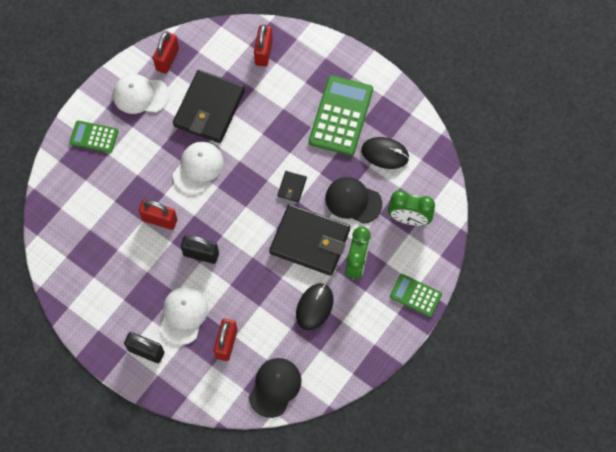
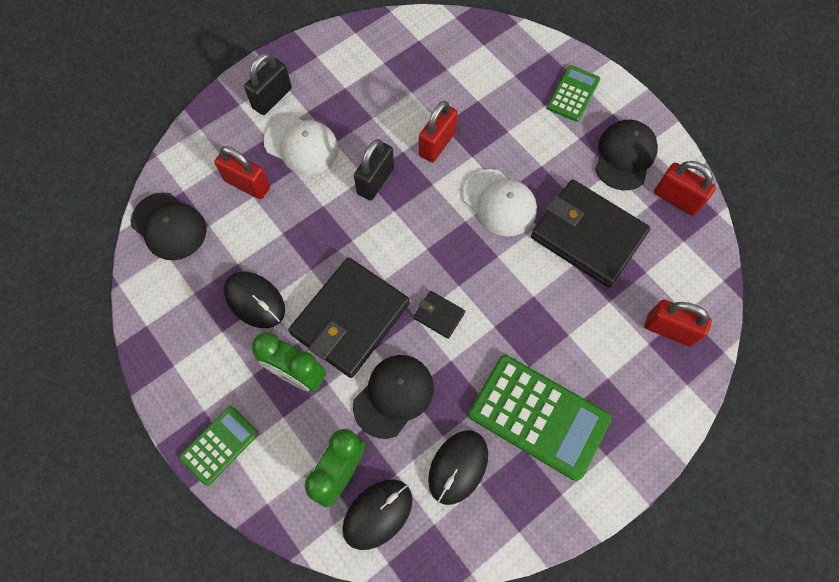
camera: 105 degrees right, 0 degrees up
(140, 95) = (625, 156): white cap -> black cap
(426, 191) = (377, 514): none -> black mouse

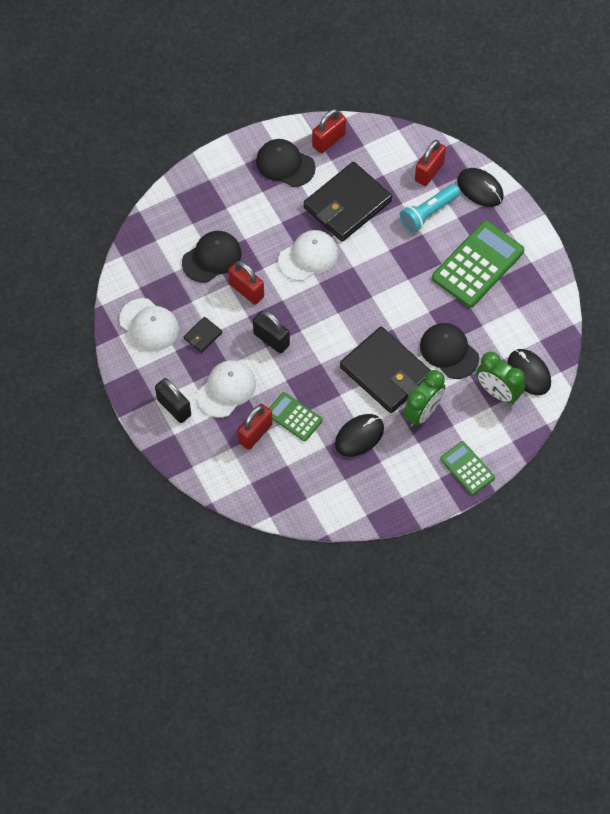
camera: 80 degrees left, 5 degrees down
(169, 226) = (282, 494): black cap -> black cap (212, 258)
(373, 57) = (149, 325): none -> white cap
(439, 315) = (393, 313): black wallet -> black wallet (203, 336)
(458, 467) = (504, 319): black mouse -> black mouse (480, 189)
(573, 94) = (220, 186): green calculator -> green calculator (294, 417)
(603, 338) = (428, 213): none -> turquoise flashlight

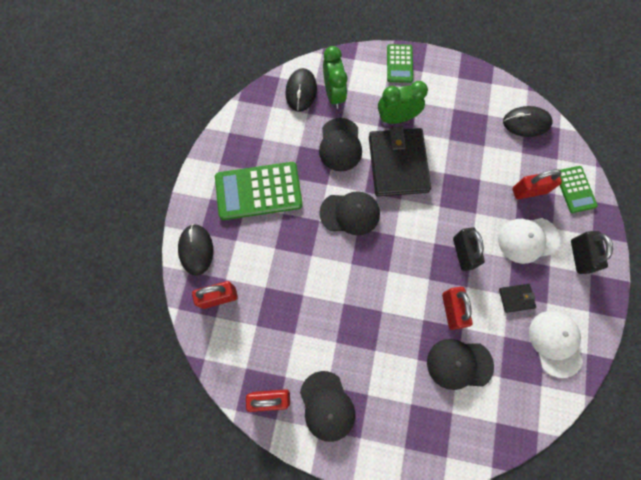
camera: 140 degrees left, 10 degrees up
(294, 417) = (491, 181): green calculator -> green calculator (575, 189)
(308, 257) = (379, 300): white cap -> none
(347, 204) = (308, 322): black wallet -> none
(359, 436) = (454, 134): black mouse -> black mouse (526, 123)
(388, 302) = (350, 213): none -> black cap
(428, 213) = (254, 261): turquoise flashlight -> none

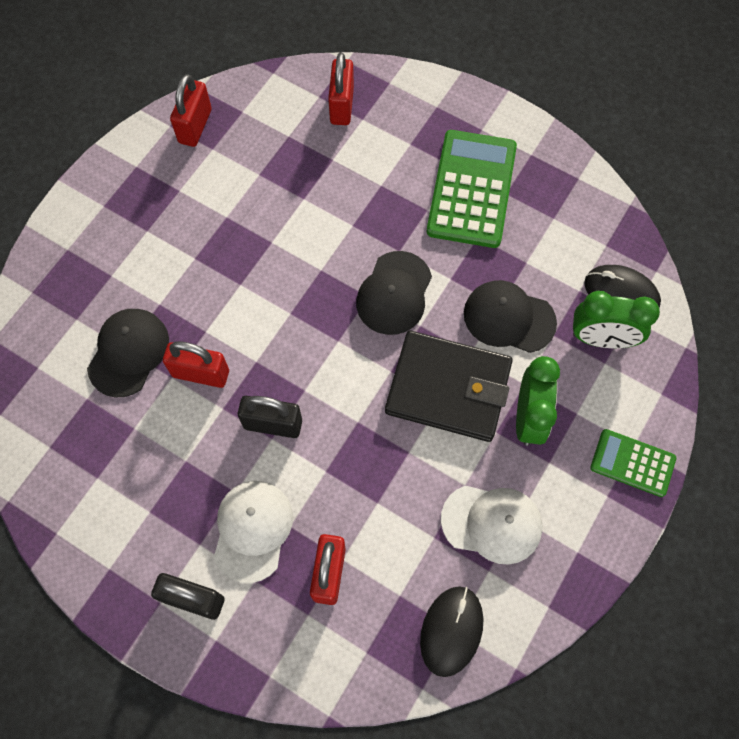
camera: 110 degrees right, 5 degrees down
(196, 250) = (415, 97): black mouse -> none
(327, 406) = (157, 182): black cap -> none
(516, 298) = (176, 469): black wallet -> none
(555, 343) = (91, 494): white cap -> white cap (492, 523)
(575, 189) = (302, 653): green calculator -> none

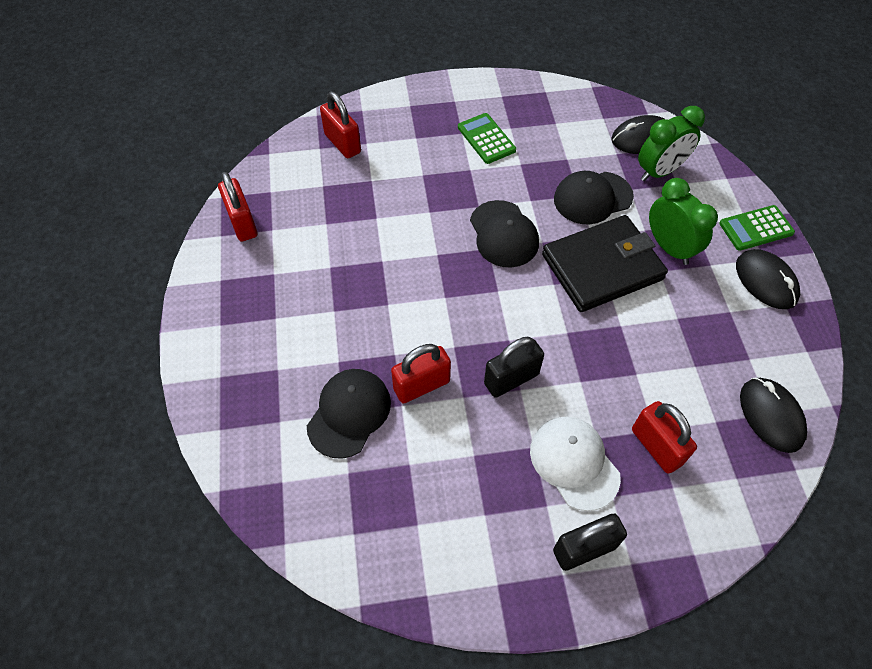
camera: 40 degrees left, 10 degrees down
(128, 353) = (349, 413): black cap -> black cap turned 45 degrees clockwise
(471, 189) = (486, 139): green calculator -> green calculator, size x0.56
(492, 523) = (719, 328): white cap -> none
(583, 517) = (766, 281): none -> black mouse

